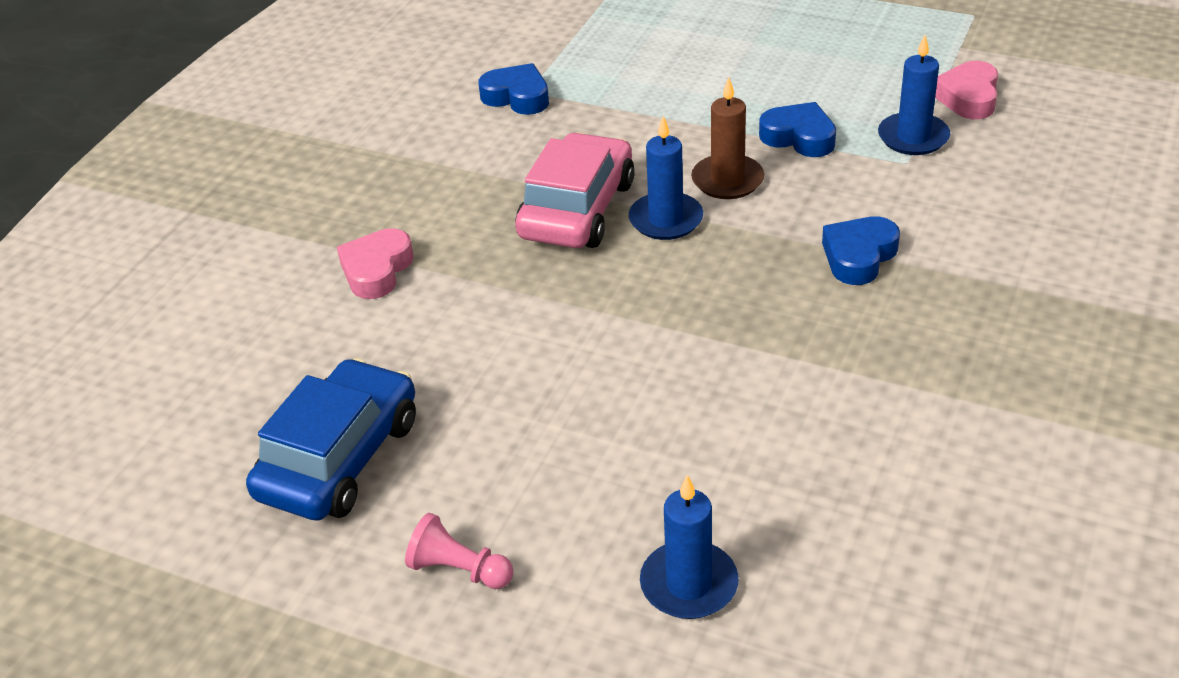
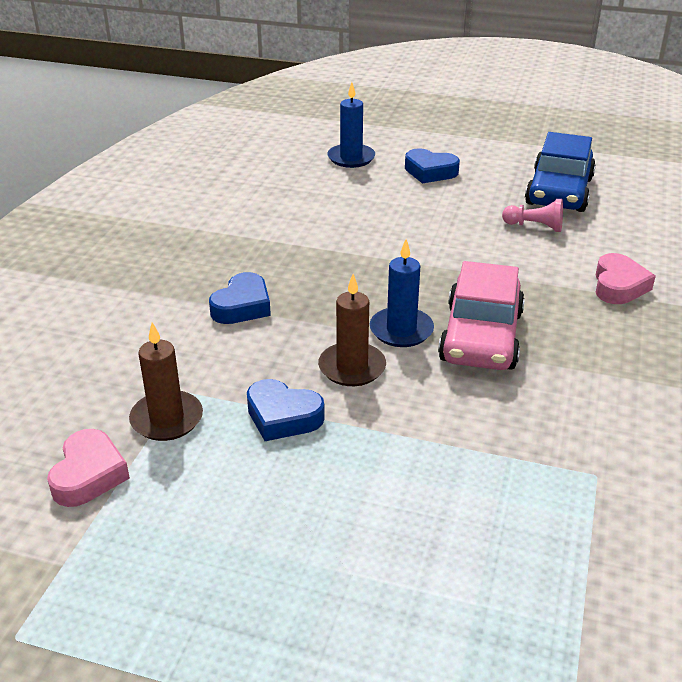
camera: 170 degrees right, 5 degrees down
(459, 570) = (465, 158): pink pawn -> pink pawn (535, 226)
(517, 97) = (605, 464): blue heart -> blue heart (430, 172)
(913, 137) = (167, 419): blue candle -> brown candle

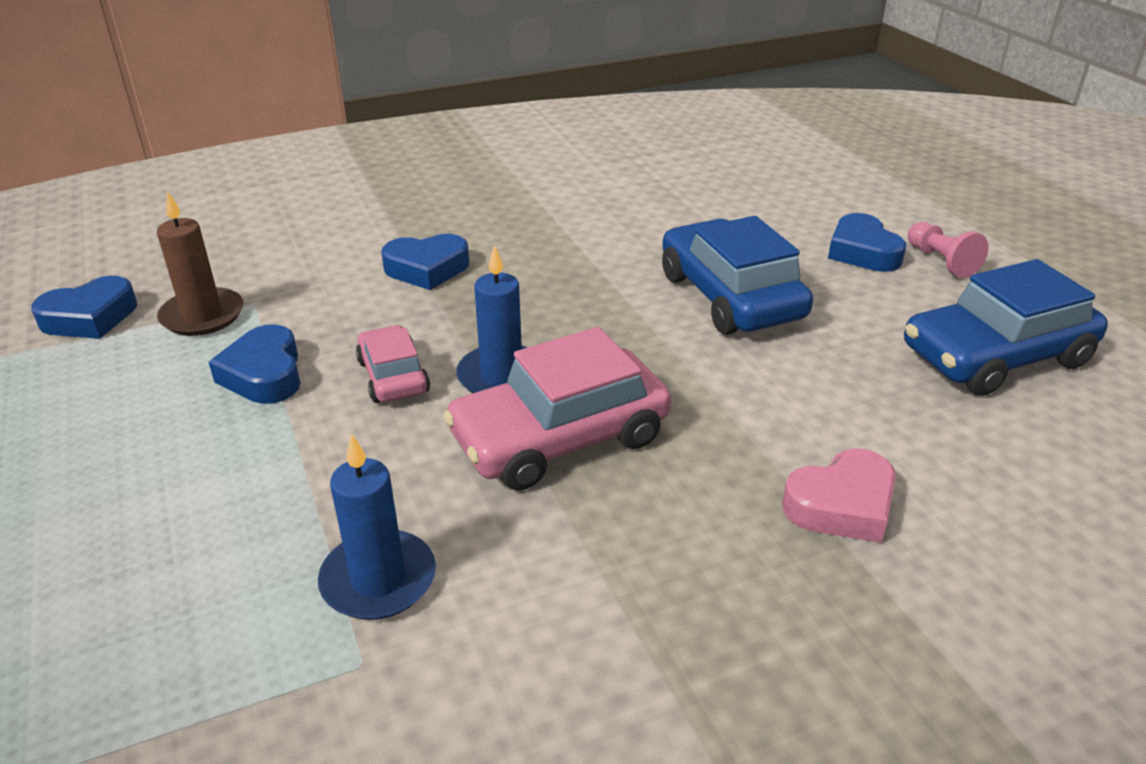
camera: 50 degrees right, 0 degrees up
(89, 474) = (90, 317): pink heart -> blue heart
(351, 158) = (799, 198): blue candle -> blue candle (378, 579)
(352, 367) = (393, 376): brown candle -> pink car
(419, 226) = (730, 296): none -> blue car
(535, 226) = (873, 374): pink pawn -> pink pawn (941, 261)

